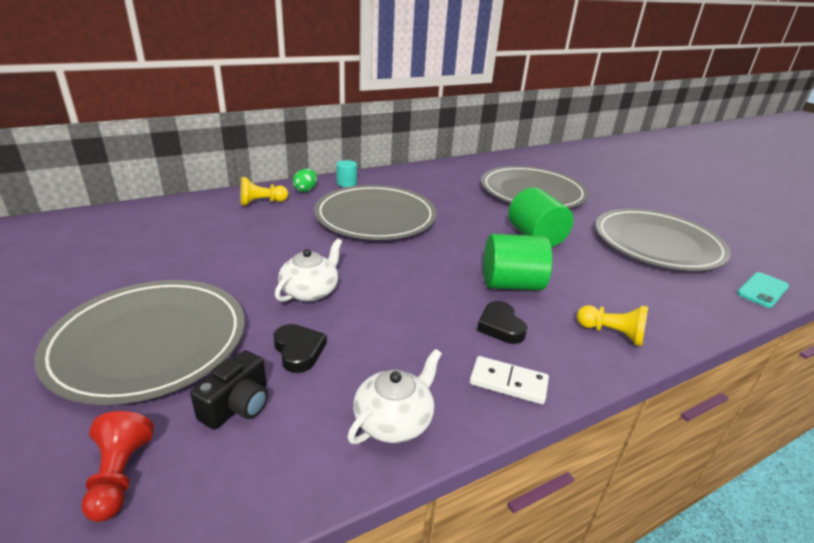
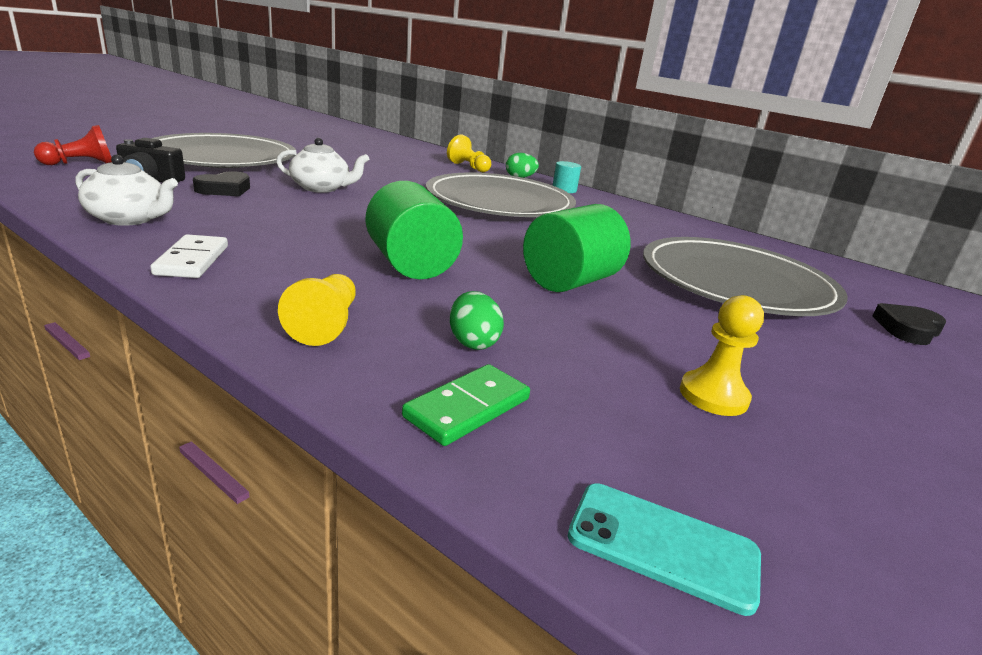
camera: 65 degrees right, 5 degrees down
(500, 326) = (304, 258): black heart -> black heart (907, 329)
(622, 289) = (473, 342): none -> green egg
(657, 244) = (713, 395): grey plate -> yellow pawn
(689, 307) = (468, 408): none -> green domino

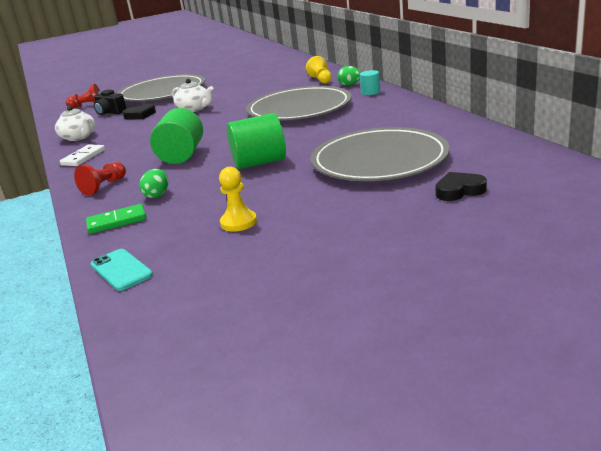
camera: 35 degrees right, 0 degrees up
(325, 324) = (104, 186): yellow pawn -> red pawn

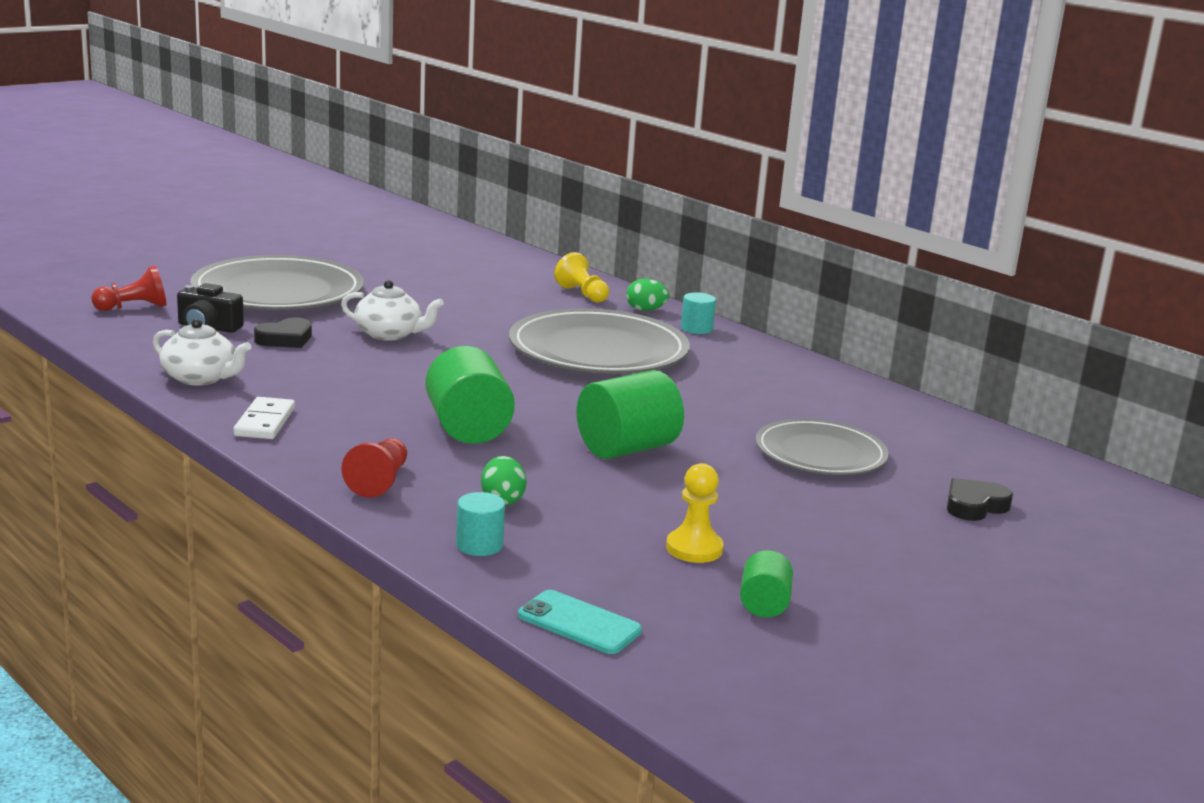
camera: 25 degrees left, 5 degrees down
(117, 221) = (479, 545): green domino -> turquoise cylinder
(246, 259) = (764, 605): none -> green cylinder
(379, 160) = (820, 454): grey plate -> grey plate, size x0.63

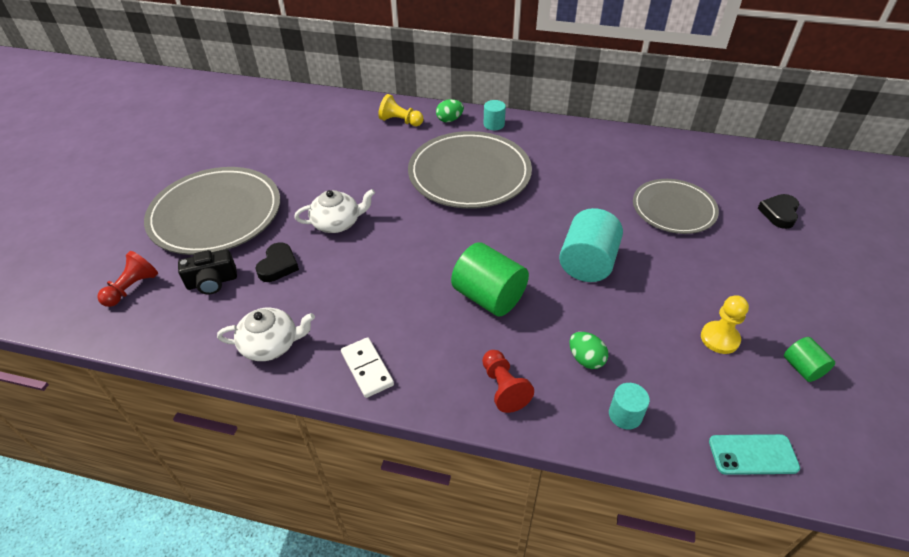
camera: 30 degrees left, 25 degrees up
(627, 448) = (587, 263): green cylinder -> turquoise cylinder

